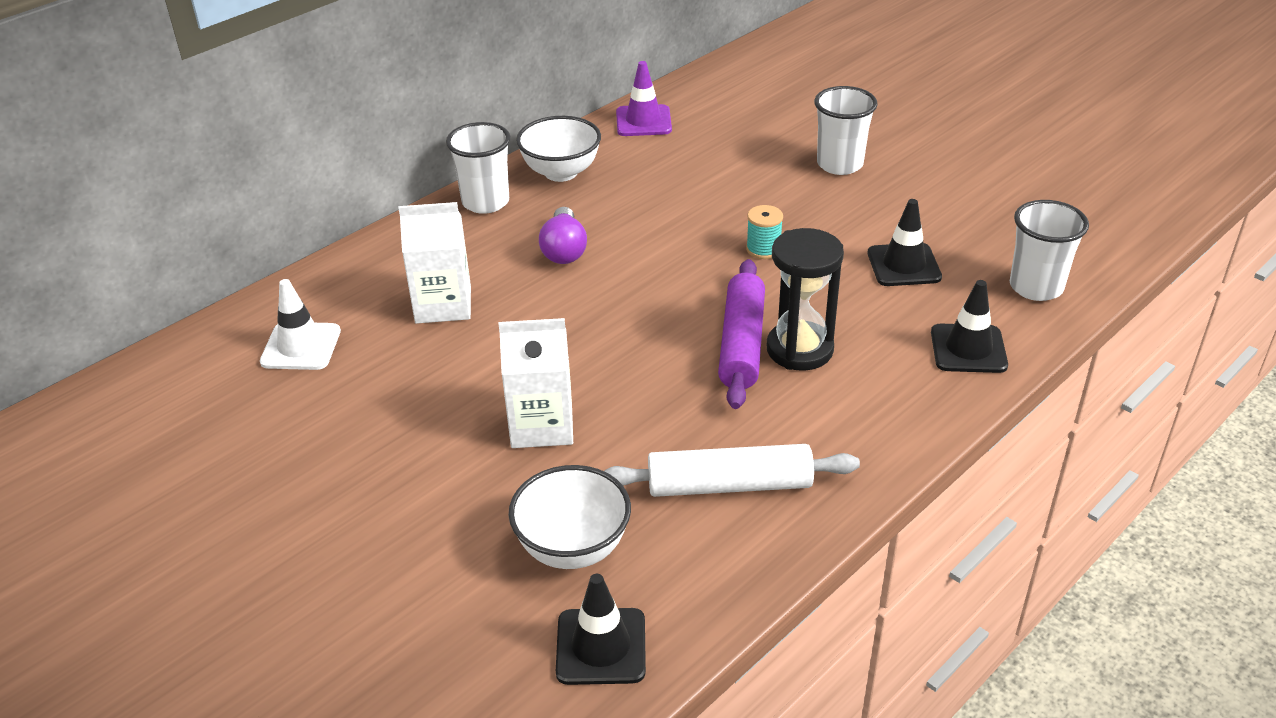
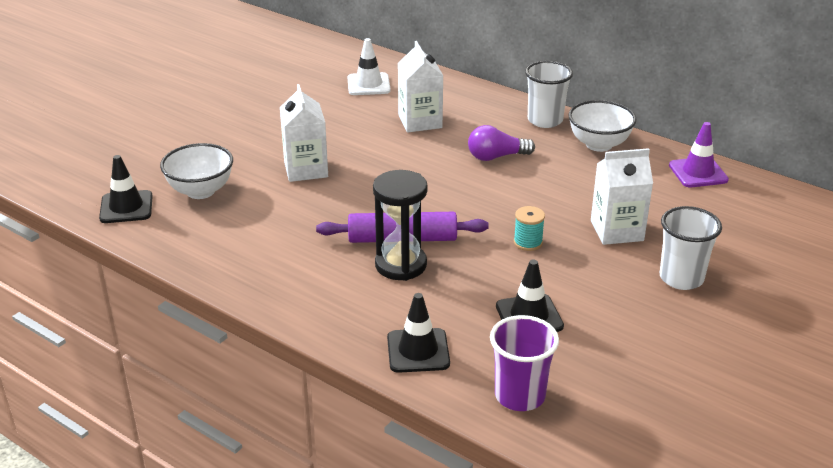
camera: 80 degrees right, 5 degrees down
(729, 485) = (253, 242): white rolling pin -> none
(748, 188) = (617, 231): none -> white carton
(1036, 287) = (519, 396): white cup -> purple cup

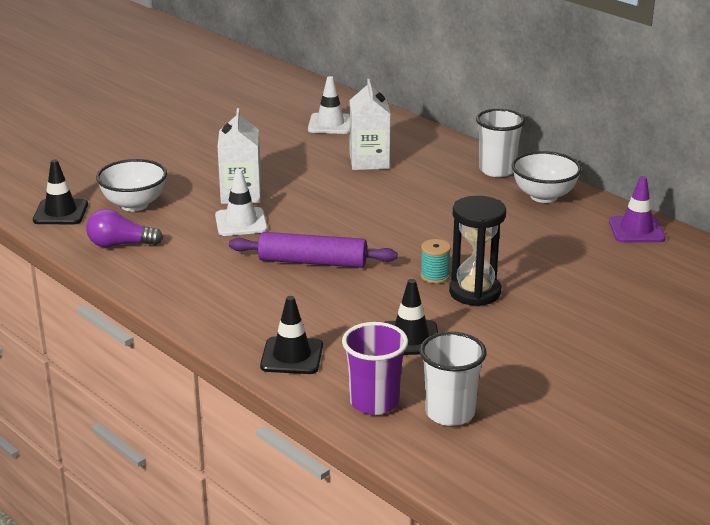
camera: 10 degrees right, 5 degrees down
(316, 201) = (241, 222): none -> white traffic cone
(401, 265) = (302, 284): black hourglass -> black hourglass (474, 292)
(496, 157) = (434, 199): purple light bulb -> purple light bulb (120, 244)
(617, 231) = (529, 274): white carton -> none
(681, 278) = (577, 321): white cup -> white cup (450, 413)

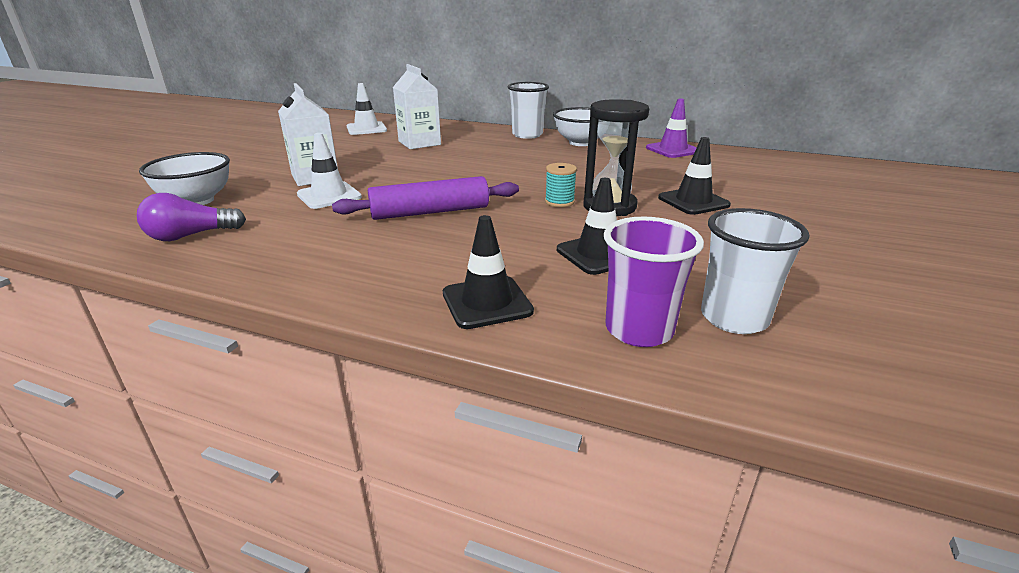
camera: 25 degrees left, 0 degrees up
(60, 212) = (100, 221): black traffic cone -> black traffic cone (693, 201)

